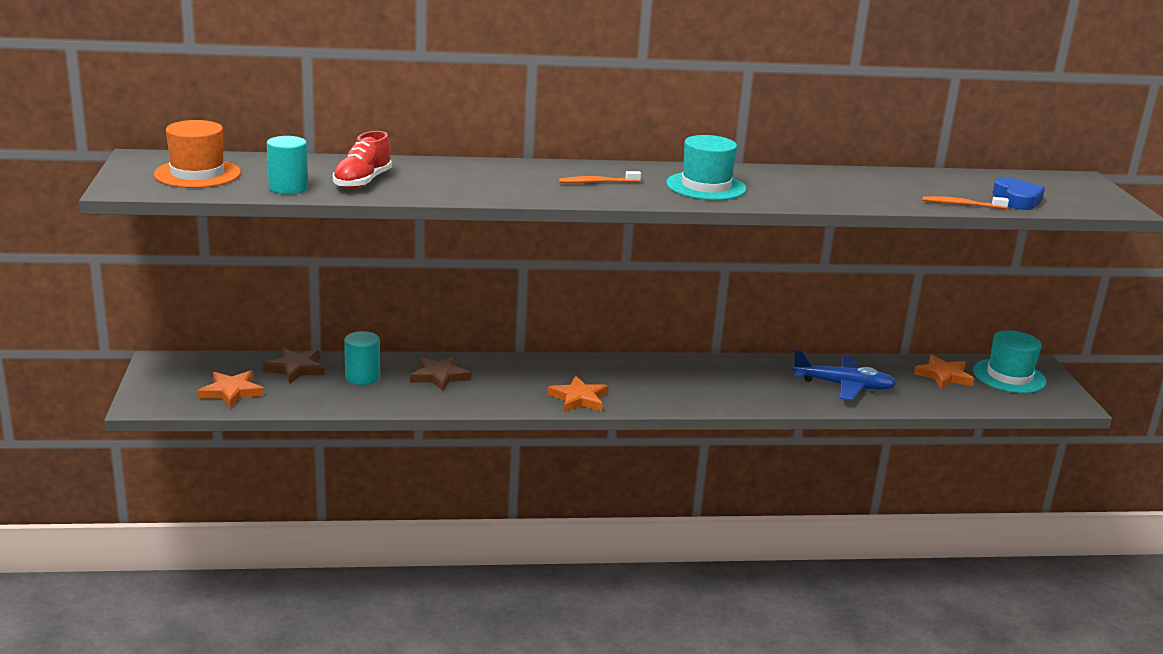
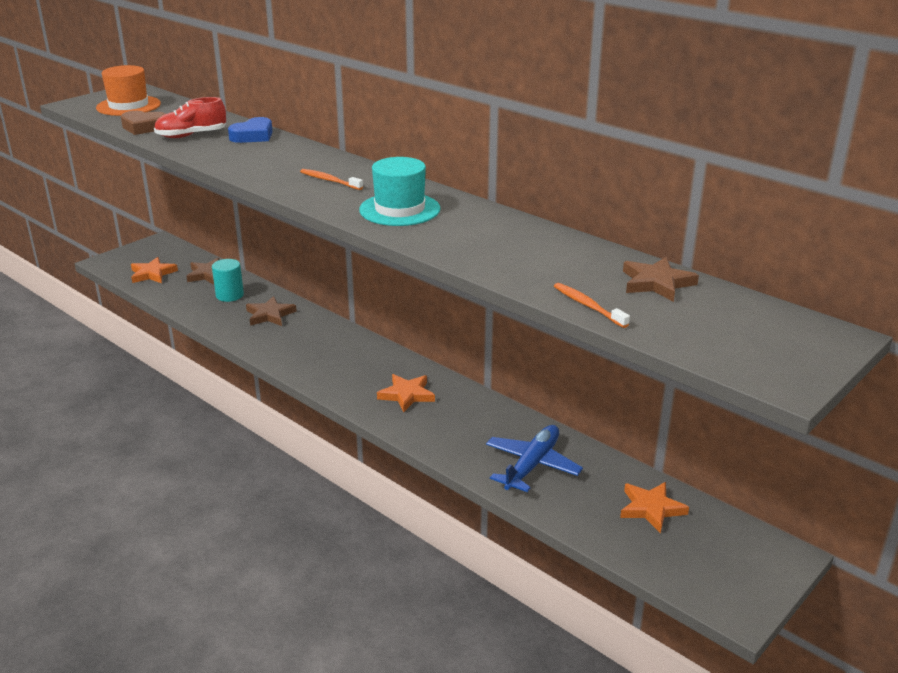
camera: 50 degrees right, 5 degrees up
(288, 188) = (144, 127): turquoise cylinder -> brown heart
(579, 398) = (316, 371): orange star -> orange star (407, 395)
(843, 386) = (532, 465): blue plane -> blue plane turned 120 degrees counterclockwise
(954, 181) = (657, 283): none -> brown star
(1009, 376) = (724, 547): turquoise hat -> none
(1017, 200) = (669, 325): blue heart -> blue heart (253, 136)

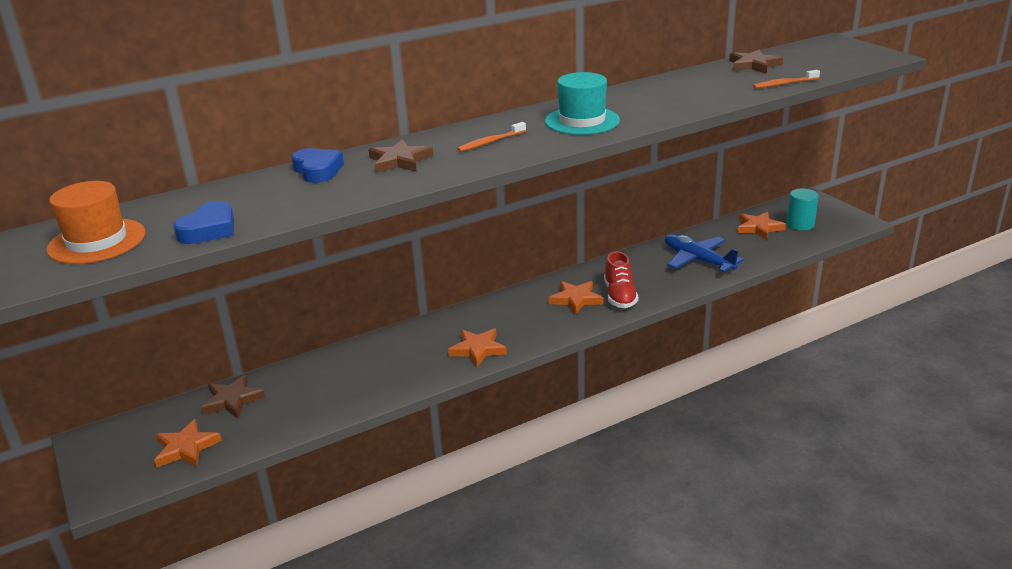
camera: 70 degrees left, 0 degrees up
(144, 127) = (209, 230): brown heart -> blue heart
(191, 135) = (278, 202): red shoe -> red shoe (619, 296)
(229, 295) = (303, 387): turquoise cylinder -> turquoise cylinder (800, 224)
(270, 315) = (373, 362): brown star -> brown star (399, 161)
(299, 358) = (478, 349): none -> orange star

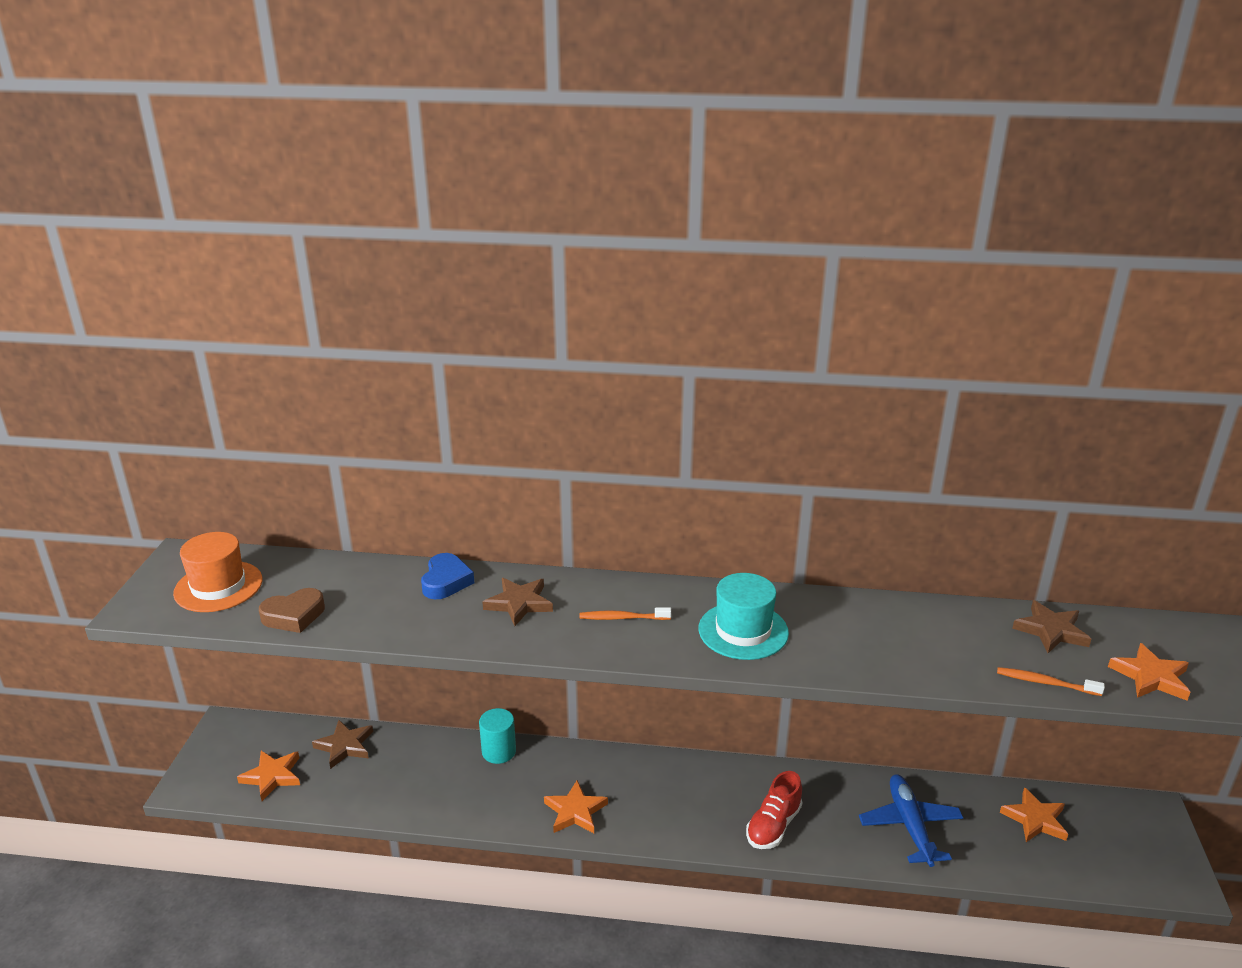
camera: 35 degrees right, 0 degrees up
(209, 230) = (294, 616): blue heart -> brown heart
(576, 299) = (725, 803): orange star -> orange star (1150, 677)
(800, 224) = (1096, 843): turquoise cylinder -> turquoise cylinder (499, 751)

